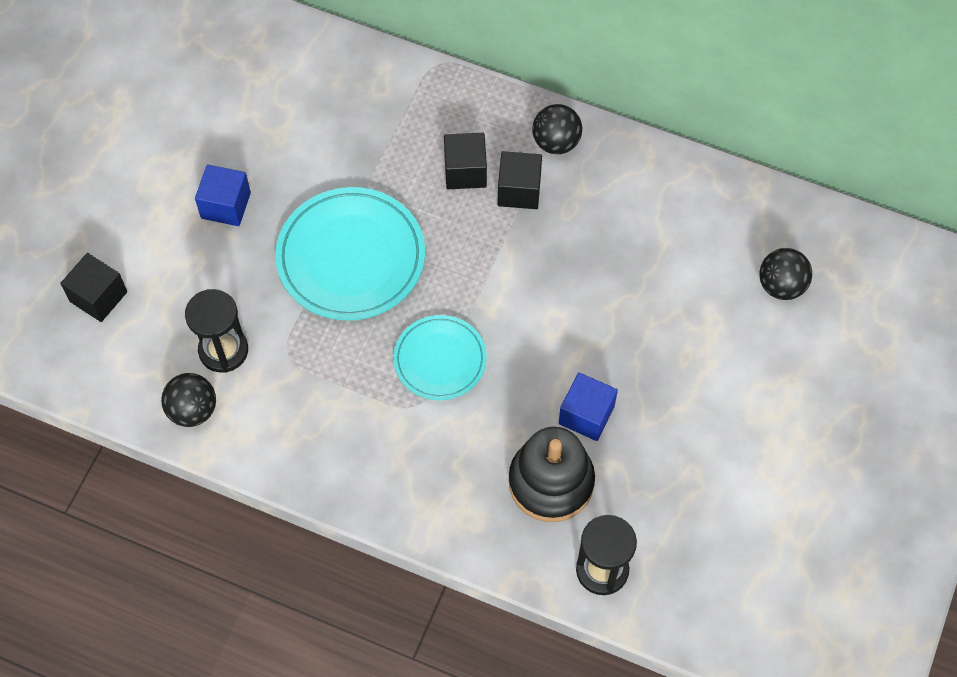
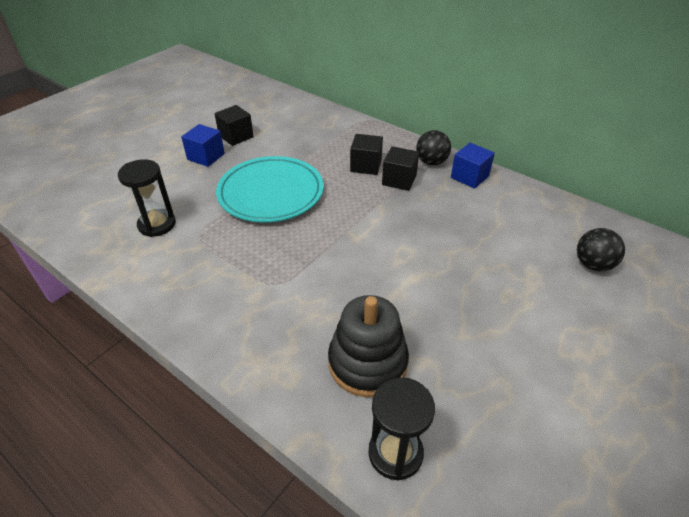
camera: 15 degrees right, 20 degrees down
(98, 296) = (98, 184): black cube -> black cube (236, 136)
(192, 410) = (112, 253): black ball -> none
(440, 360) = (307, 259): turquoise plate -> none
(586, 415) = (413, 318): blue cube -> blue cube (469, 177)

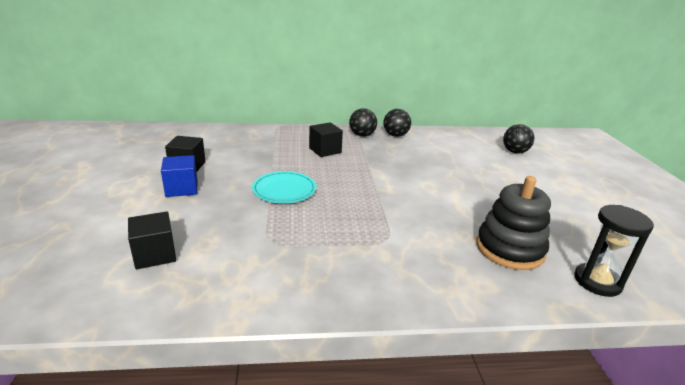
camera: 45 degrees left, 15 degrees down
(157, 224) = (218, 252): black hourglass -> none
(271, 193) = (284, 190): turquoise plate -> turquoise plate, size x0.61
(399, 180) = (359, 150): black cube -> black cube (155, 254)
(469, 177) = (395, 135): blue cube -> black ball

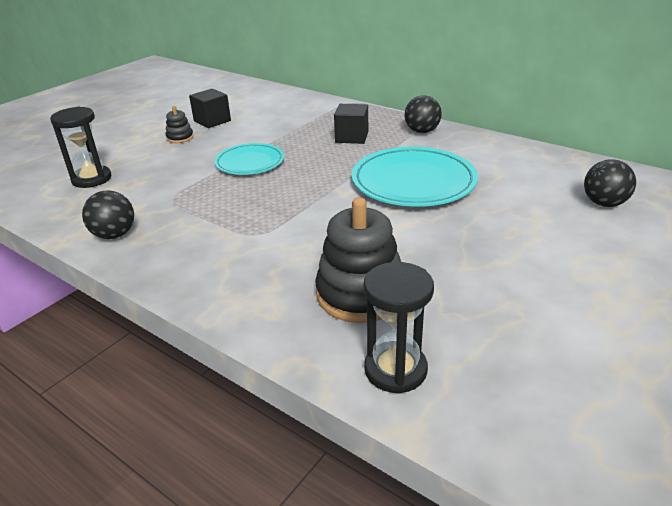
camera: 45 degrees right, 5 degrees up
(155, 254) = (91, 179): black cube -> black hourglass
(182, 188) = (180, 138): blue cube -> black stacking toy
(395, 135) = (464, 141): black ball -> black ball (114, 235)
(414, 169) = (413, 182): none -> turquoise plate

